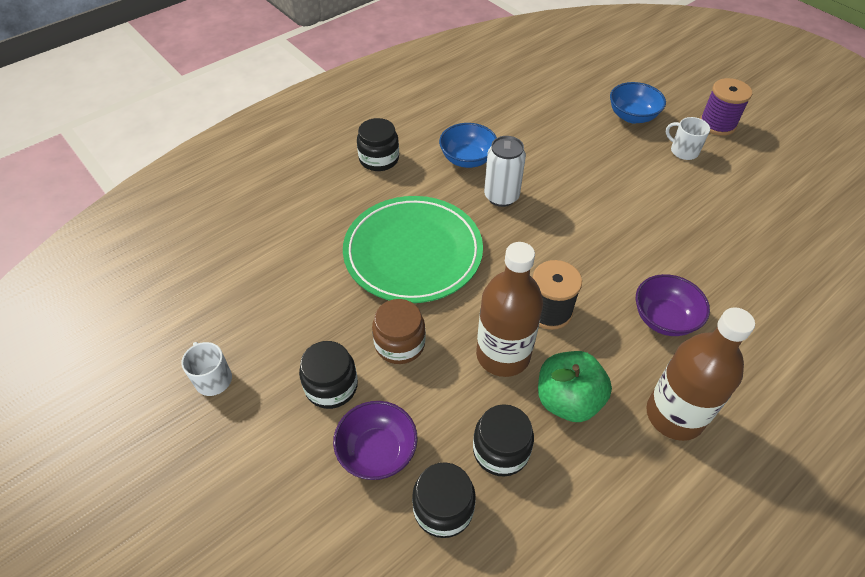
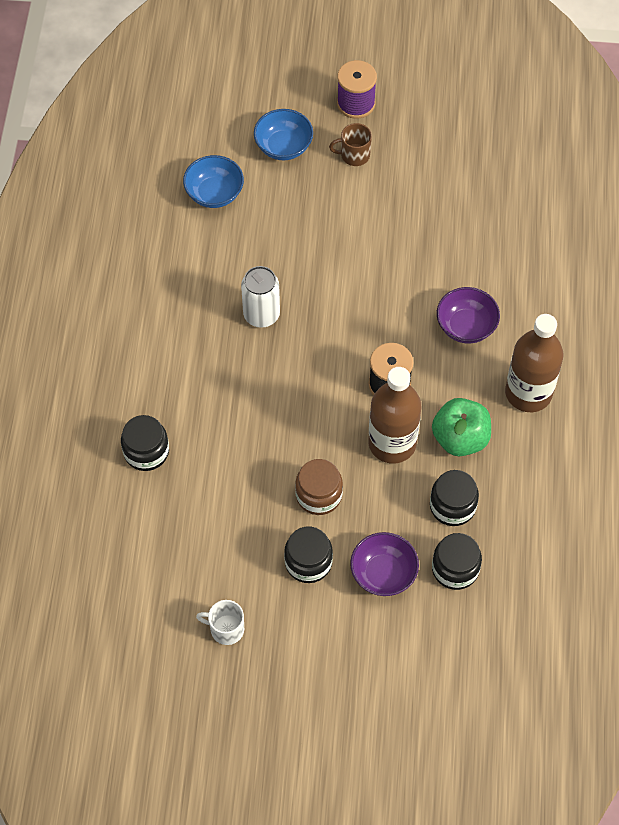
camera: 45 degrees left, 10 degrees up
(379, 159) = (126, 359): black jar -> black jar (146, 451)
(413, 253) = (250, 420): green plate -> none
(467, 159) = (198, 300): blue bowl -> blue bowl (214, 193)
(683, 151) = (354, 155): white mug -> brown mug

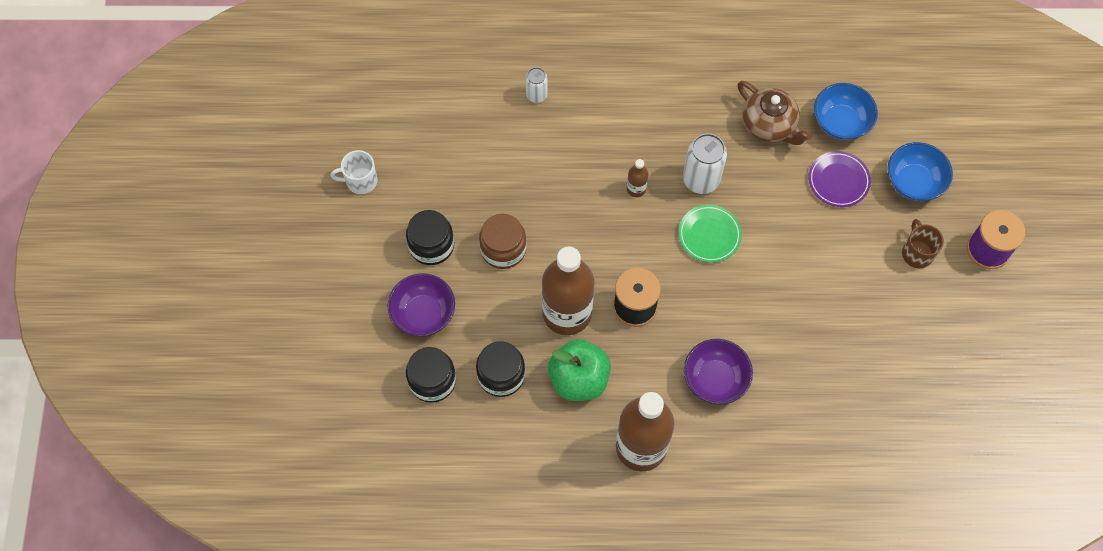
camera: 85 degrees right, 5 degrees up
(146, 451) = (536, 95): black jar -> white can
(210, 251) = (769, 125): none -> brown teapot
(226, 629) = (360, 181): white mug -> white mug turned 105 degrees counterclockwise
(265, 371) = (636, 189): none -> brown bottle
(275, 204) = (838, 181): none -> purple plate
(321, 314) = (709, 235): none -> green plate

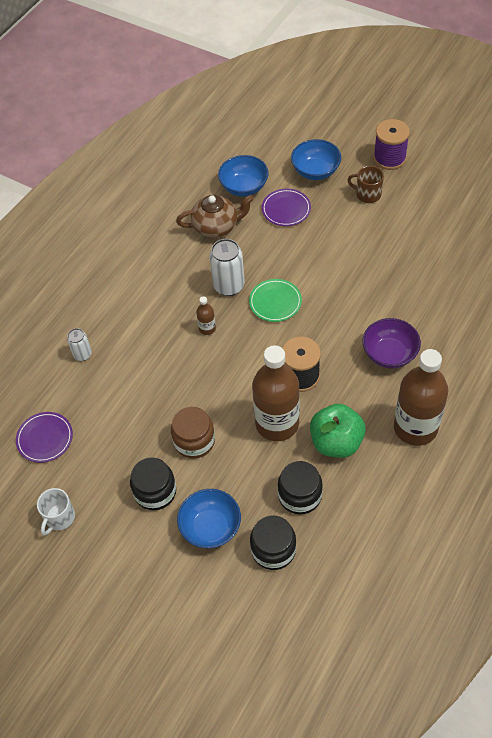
camera: 55 degrees left, 10 degrees down
(423, 314) = (210, 527): purple bowl -> blue bowl
(429, 119) = (45, 438): none -> purple plate

